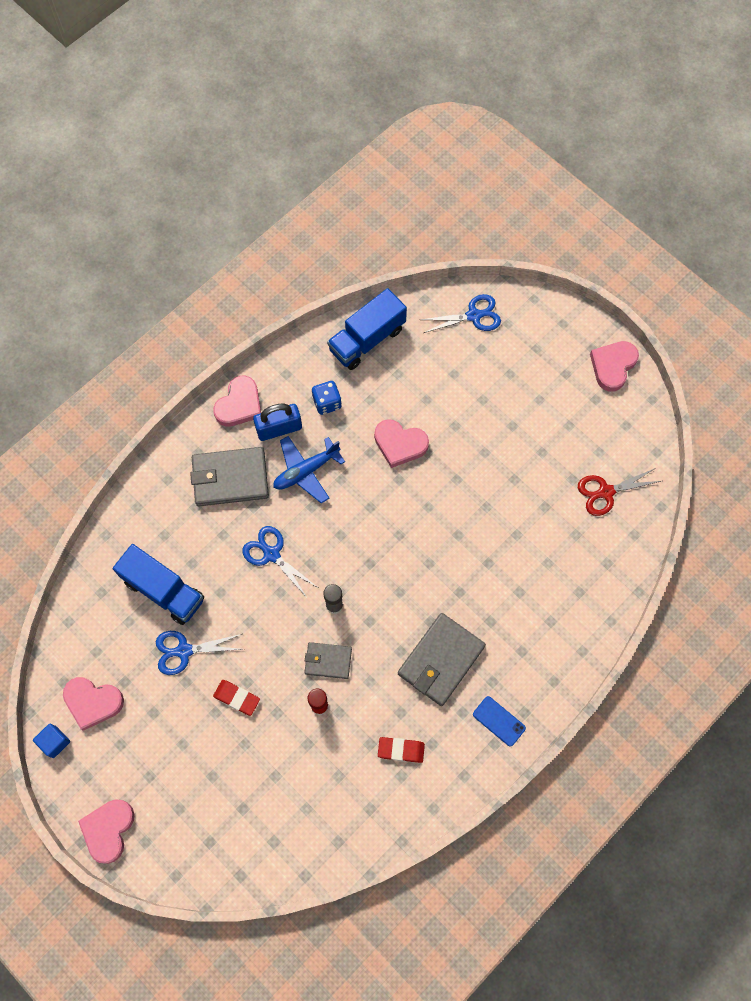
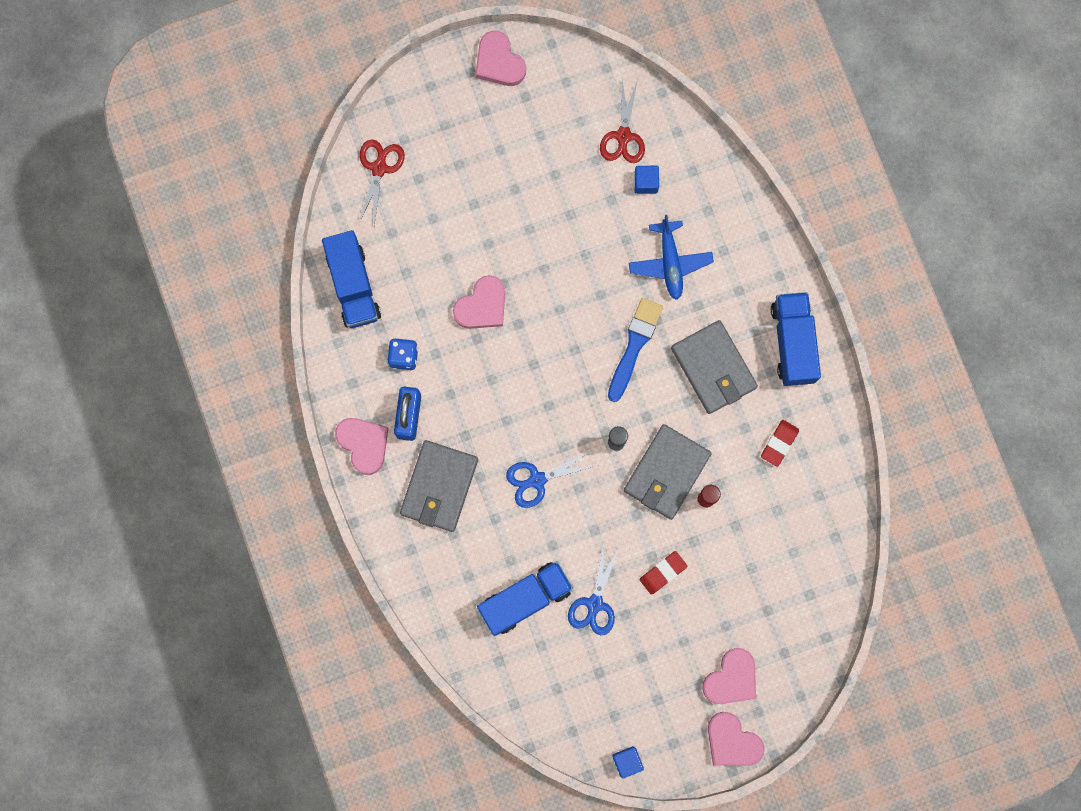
camera: 65 degrees left, 10 degrees up
(93, 702) = (605, 710): pink heart -> pink heart (731, 679)
(306, 471) = (467, 409): blue plane -> blue plane (670, 263)
(328, 661) = (666, 472): grey wallet -> grey wallet, size x1.73
(427, 583) = (634, 346): none -> blue brush
(473, 316) = (379, 168): blue scissors -> red scissors
(499, 721) = (793, 343): blue phone -> blue truck
(575, 528) = (646, 182): none -> blue cube

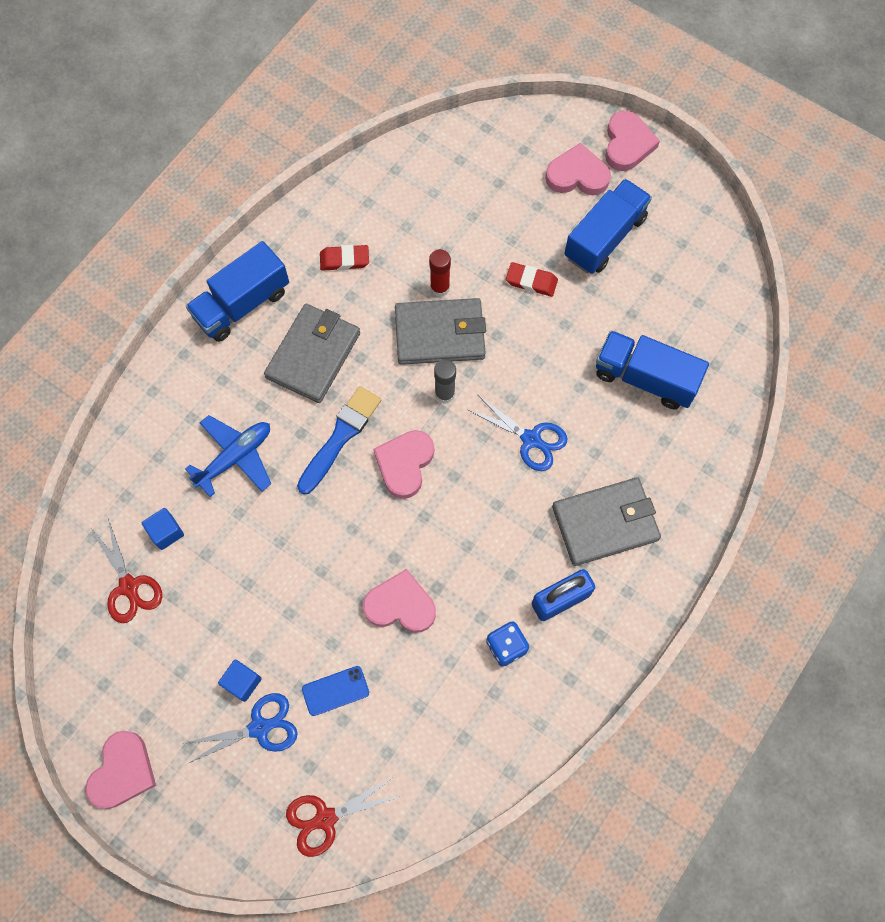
camera: 125 degrees left, 10 degrees down
(353, 286) = (471, 752): blue truck -> blue truck (605, 237)
(364, 444) = (620, 623): pink heart -> pink heart (405, 464)
(455, 226) = (335, 690): none -> blue phone
(594, 604) = (602, 319): blue scissors -> blue scissors (259, 728)
(623, 136) = (129, 586): red scissors -> red scissors turned 90 degrees clockwise
(627, 761) = (710, 210): blue cube -> blue cube (242, 682)
(634, 346) = (340, 437): blue brush -> blue brush turned 135 degrees clockwise

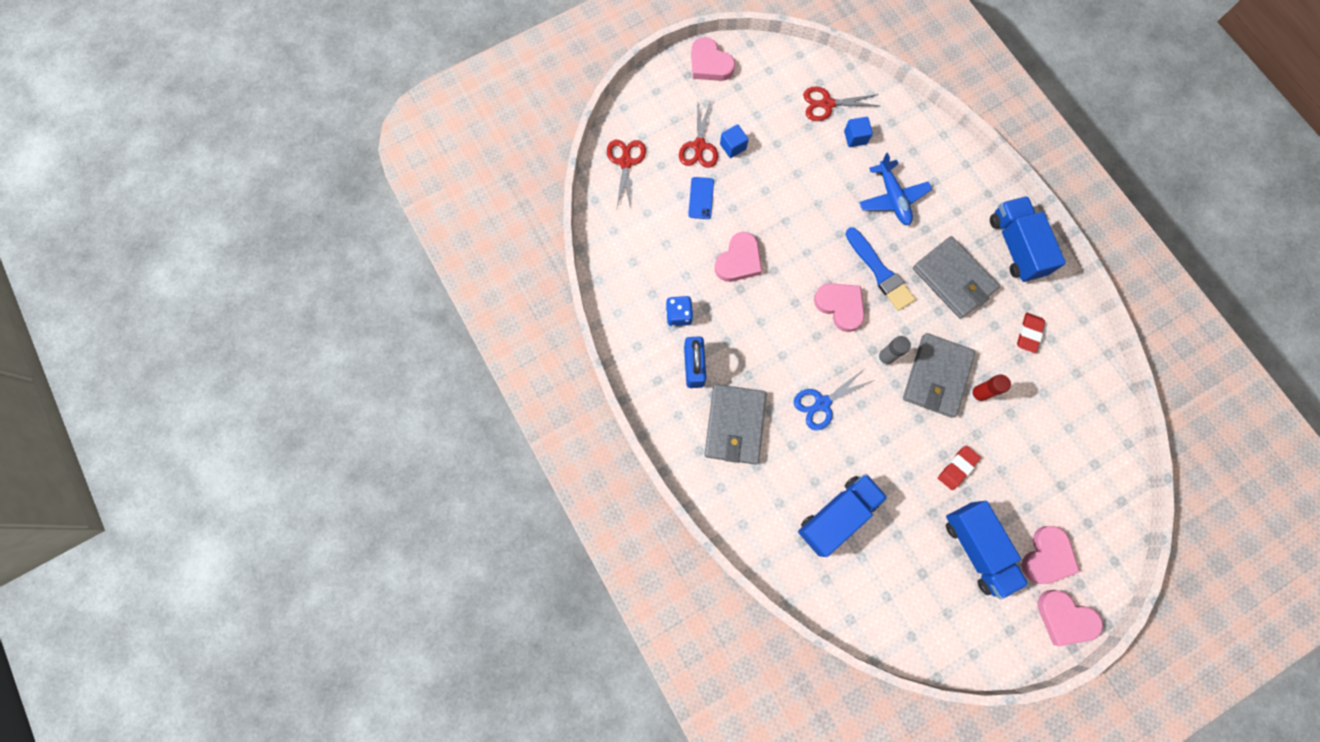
camera: 115 degrees right, 5 degrees up
(259, 728) = (699, 146): blue scissors -> red scissors

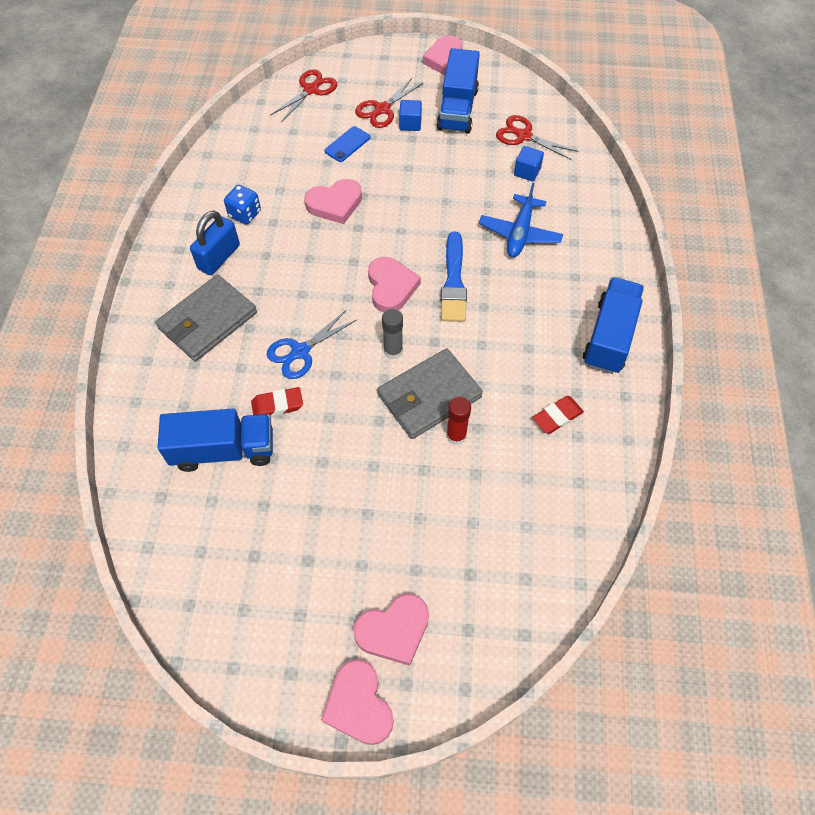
camera: 35 degrees right, 15 degrees down
(822, 403) = (300, 351): blue scissors -> blue scissors turned 45 degrees counterclockwise
(953, 279) = (520, 327): grey wallet -> none
(957, 468) = (376, 486): red eraser -> red eraser (277, 405)
(976, 549) = (328, 571): blue truck -> blue truck (457, 109)

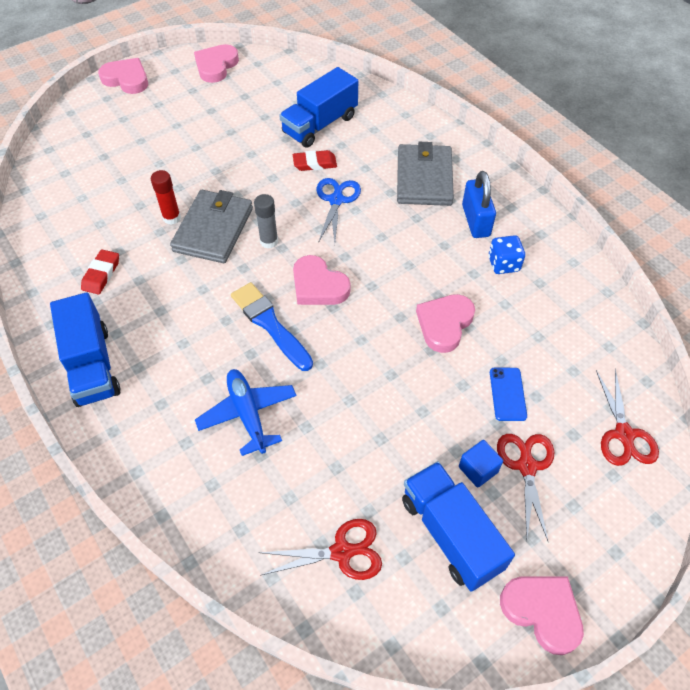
camera: 140 degrees right, 5 degrees down
(277, 405) = (315, 163): red eraser -> red eraser turned 45 degrees clockwise
(394, 630) = (131, 111): pink heart -> pink heart (216, 66)
(527, 172) = (298, 499): blue cube -> none

